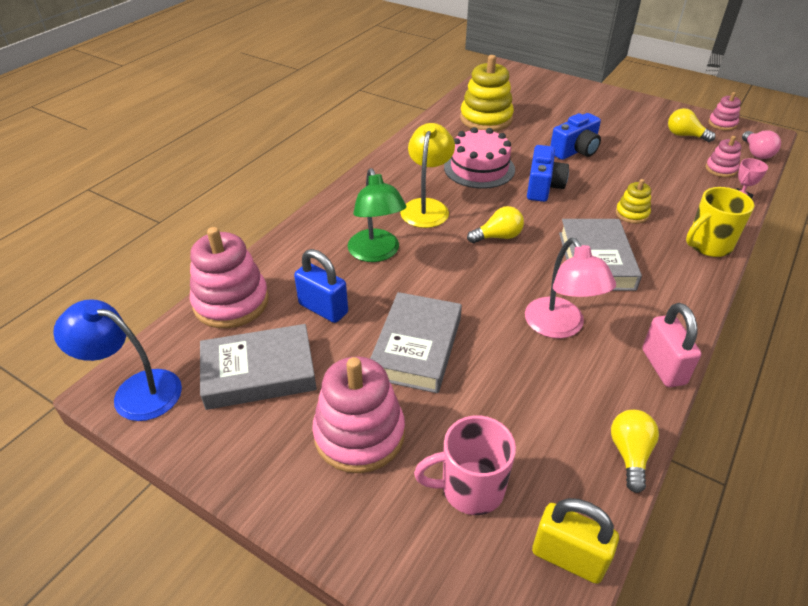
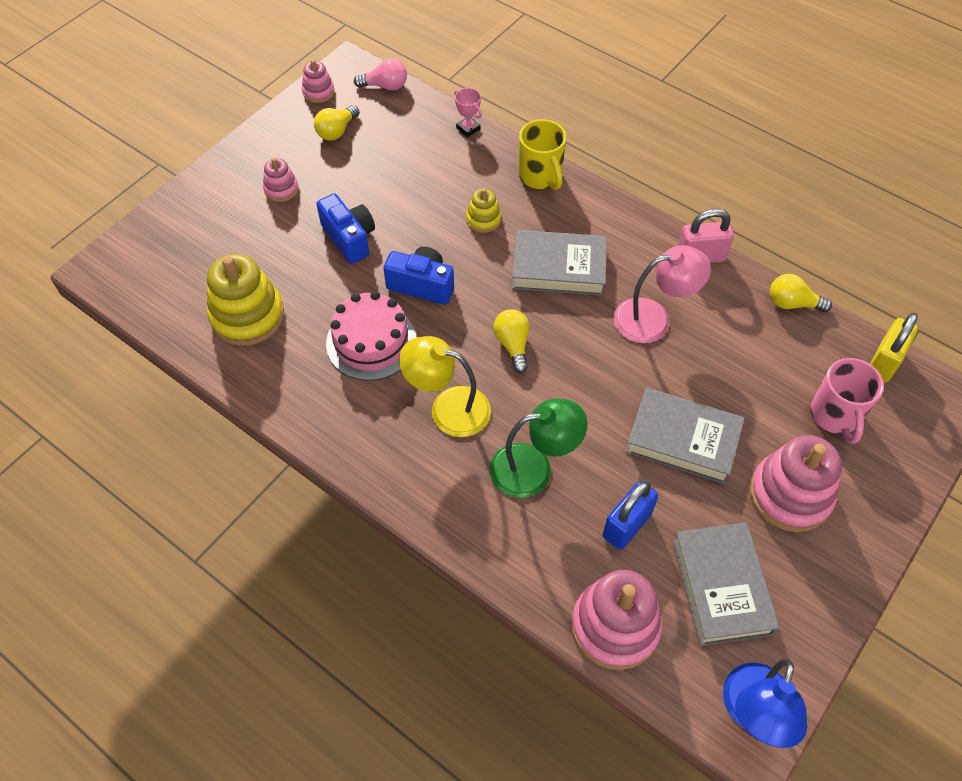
camera: 85 degrees left, 15 degrees up
(720, 169) = (411, 124): pink stacking toy -> pink stacking toy (281, 189)

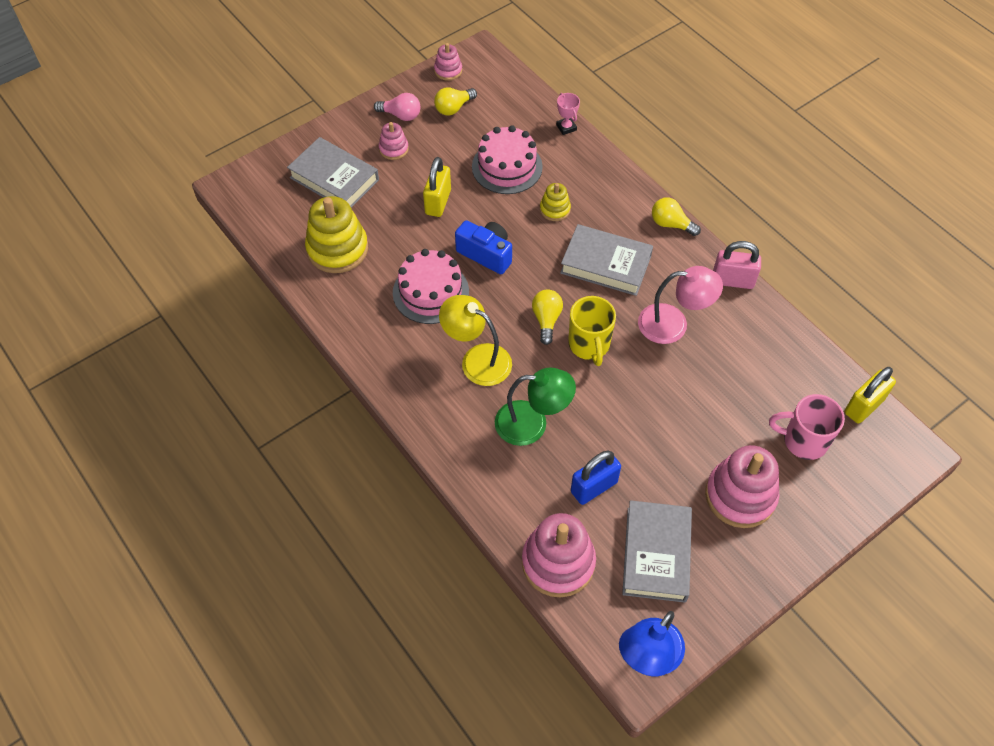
camera: 15 degrees right, 0 degrees up
(349, 238) = (438, 202): blue camera -> yellow padlock
(385, 86) = (506, 76): pink light bulb -> pink light bulb (401, 115)
(416, 183) = (507, 167): none -> pink cake
(540, 176) = (615, 182): yellow mug -> yellow mug (589, 345)
(682, 440) = (664, 430): grey book -> grey book (334, 179)
(792, 303) = (800, 338): yellow light bulb -> yellow light bulb (671, 224)
(835, 415) = (803, 441): pink mug -> pink mug turned 90 degrees clockwise

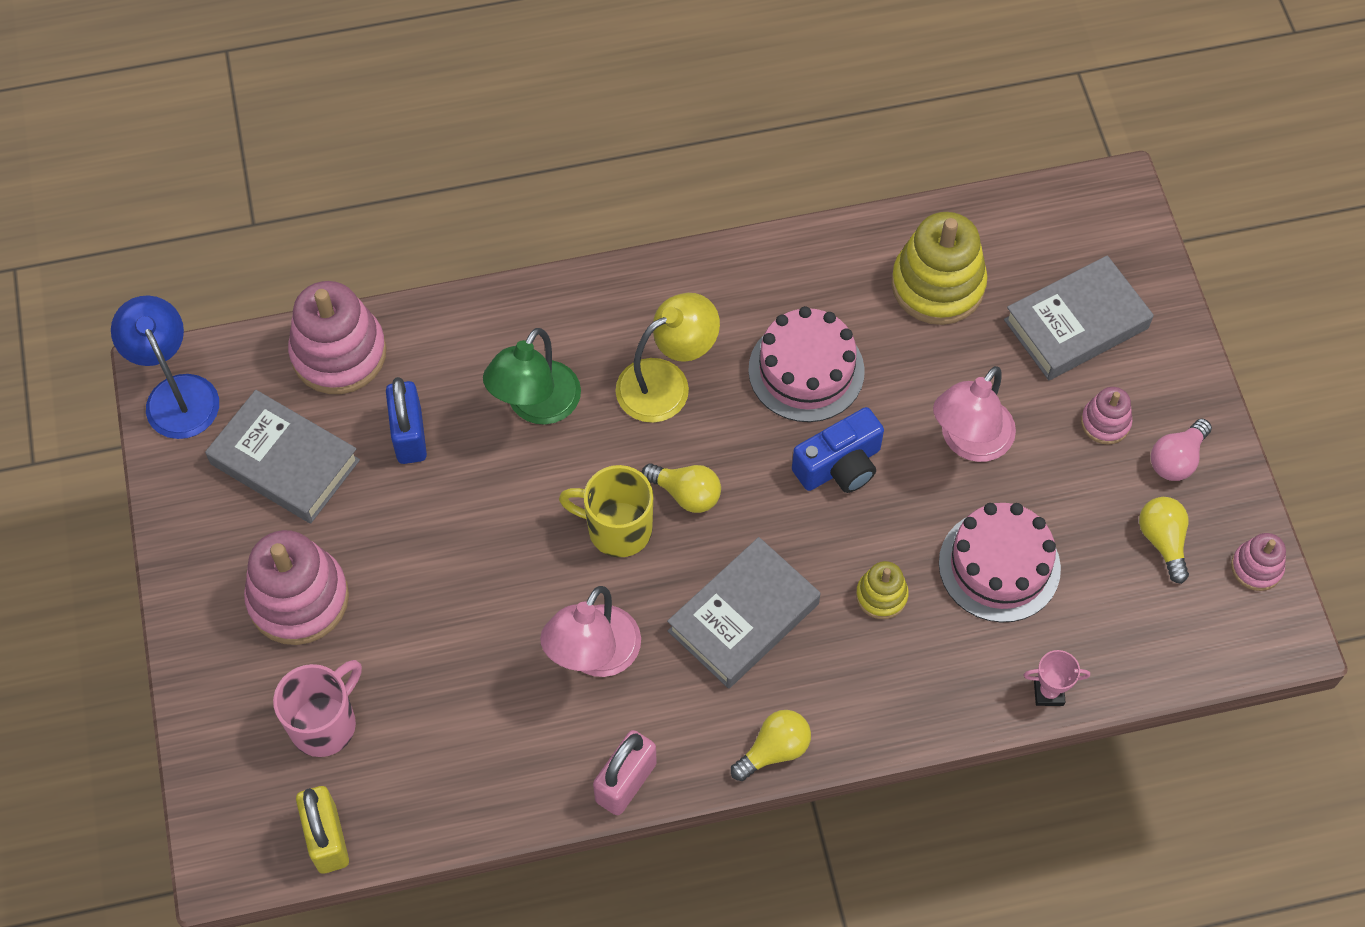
camera: 115 degrees right, 5 degrees up
(438, 202) = (969, 442): yellow padlock -> pink lamp

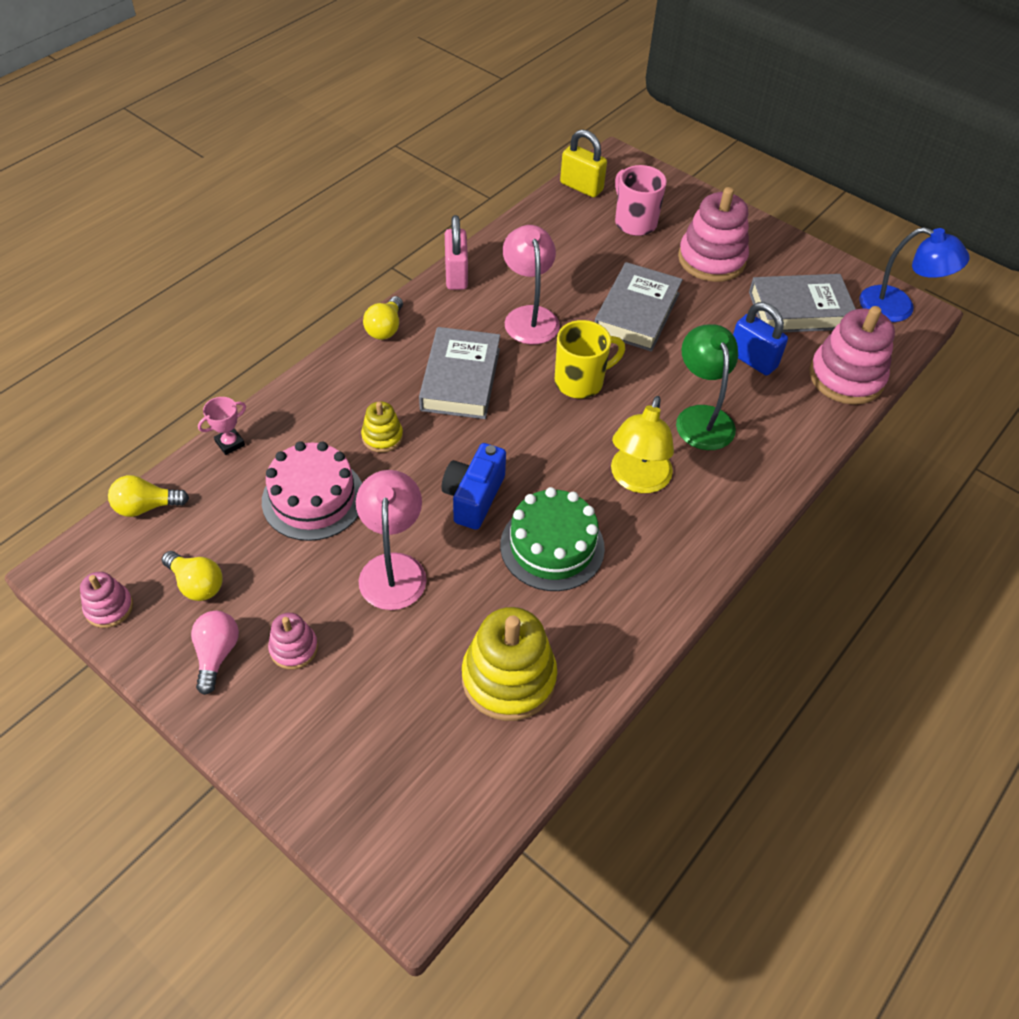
camera: 140 degrees right, 10 degrees down
(325, 723) = (634, 222): pink mug -> pink mug turned 150 degrees clockwise
(686, 494) = (558, 423): yellow light bulb -> yellow light bulb (146, 507)
(806, 370) = (552, 546): pink cake -> green cake
(1076, 324) = (369, 719): grey book -> grey book (637, 313)

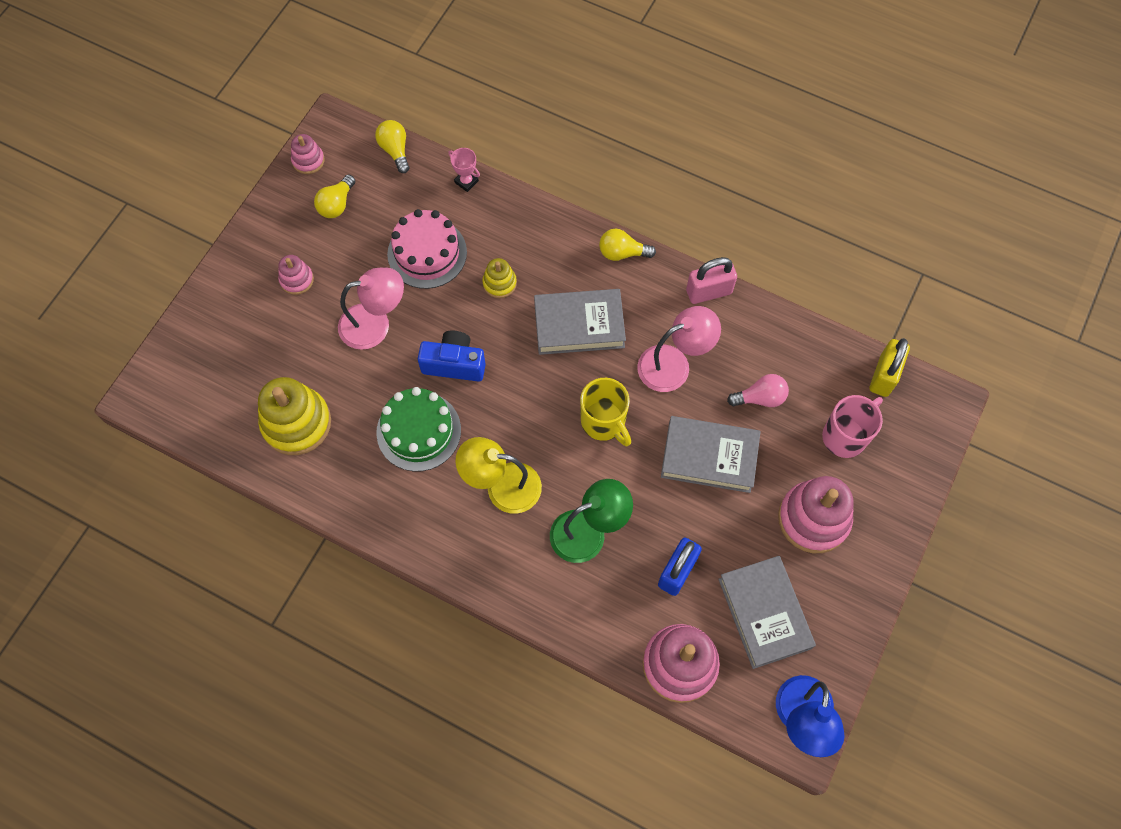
camera: 80 degrees right, 15 degrees up
(217, 654) = (284, 235): pink light bulb -> pink light bulb (760, 398)

